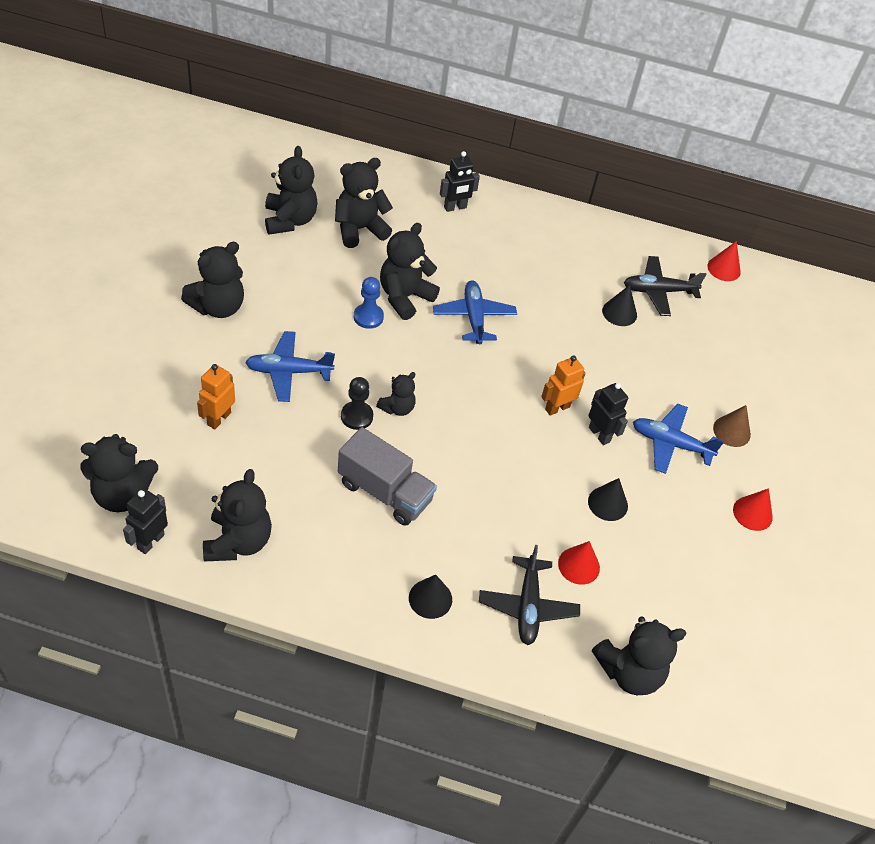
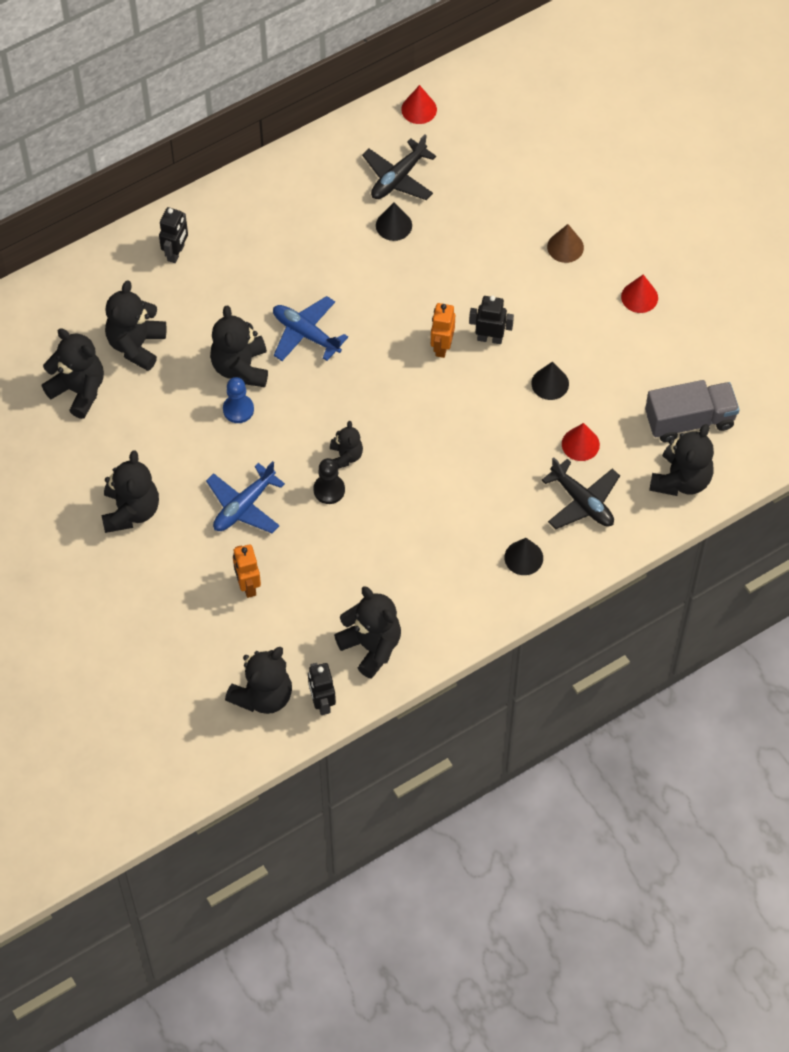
camera: 40 degrees left, 10 degrees up
(384, 492) = (412, 521): grey truck -> grey truck (689, 420)
(670, 443) = (539, 298): blue plane -> none

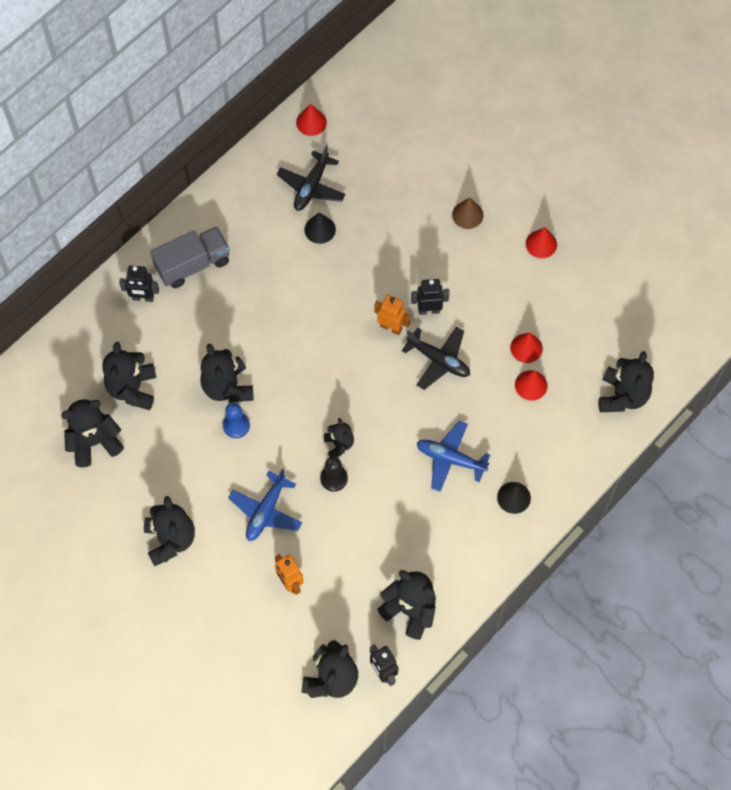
camera: 15 degrees left, 5 degrees up
(78, 390) = (94, 442): black teddy bear -> black teddy bear turned 45 degrees counterclockwise
(176, 253) = (143, 298): black robot -> black robot turned 90 degrees clockwise
(306, 334) = (274, 343): blue plane -> blue plane (450, 459)
(442, 347) = (391, 327): orange robot -> orange robot turned 120 degrees clockwise
(550, 383) = (490, 338): black cone -> none
(582, 502) = (547, 436): black plane -> black plane (438, 360)
(587, 403) = (526, 348): none -> red cone
(689, 420) = (614, 342): grey truck -> grey truck (193, 264)

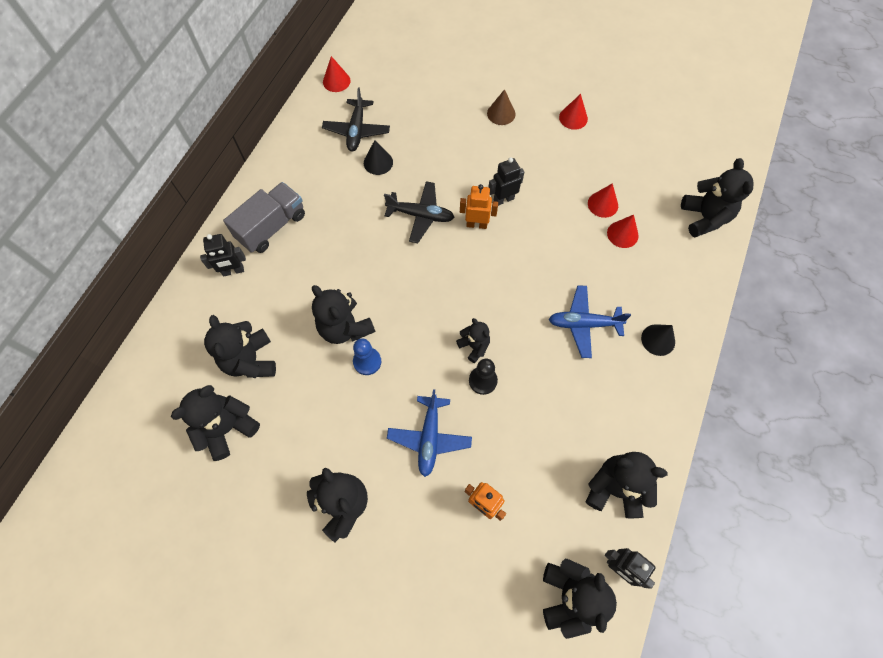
camera: 20 degrees left, 0 degrees up
(438, 360) = (532, 239): black plane -> black plane (421, 215)

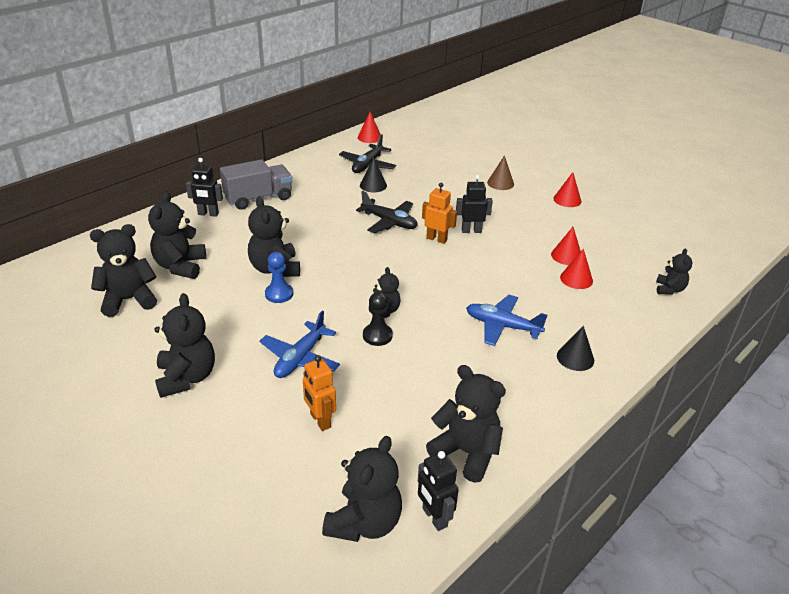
camera: 20 degrees right, 30 degrees down
(704, 218) = (669, 289): black teddy bear -> black teddy bear, size x0.58

